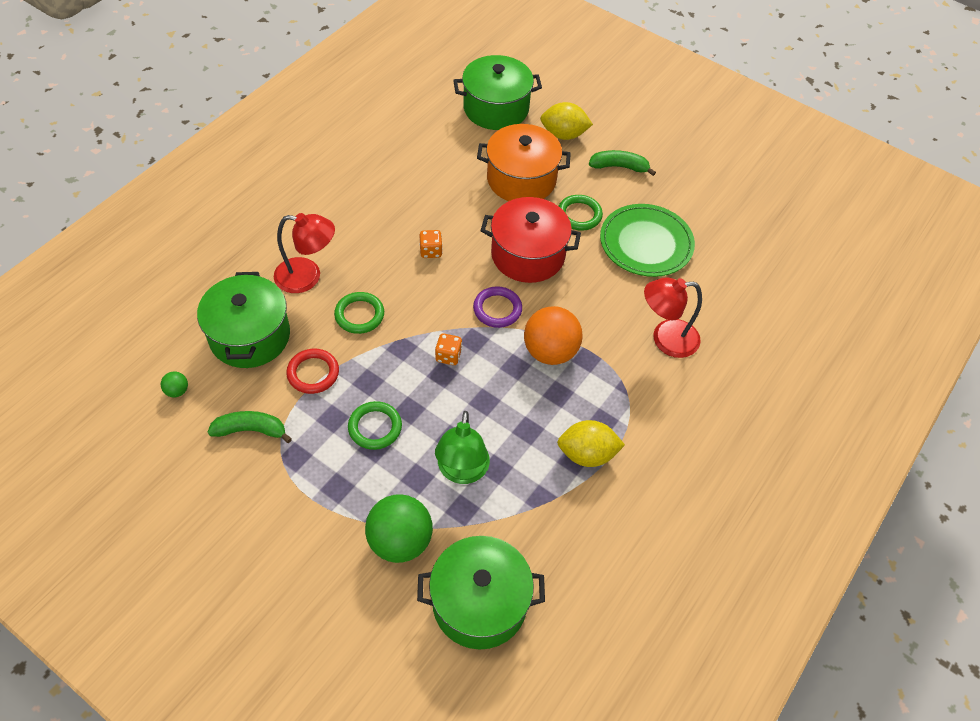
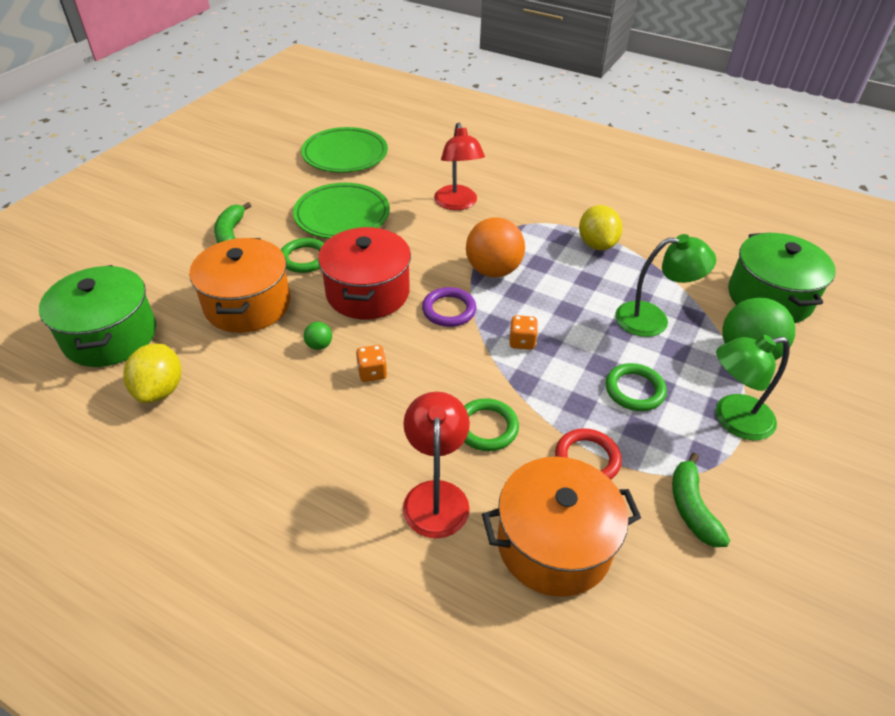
camera: 95 degrees left, 10 degrees down
(177, 391) = (674, 615): green ball -> green ball (319, 345)
(250, 336) = (554, 544): green pot -> orange pot
(325, 494) = (732, 419): none -> green lamp
(563, 134) = (172, 275): yellow lemon -> yellow lemon (160, 389)
(761, 251) = (345, 154): none -> green plate

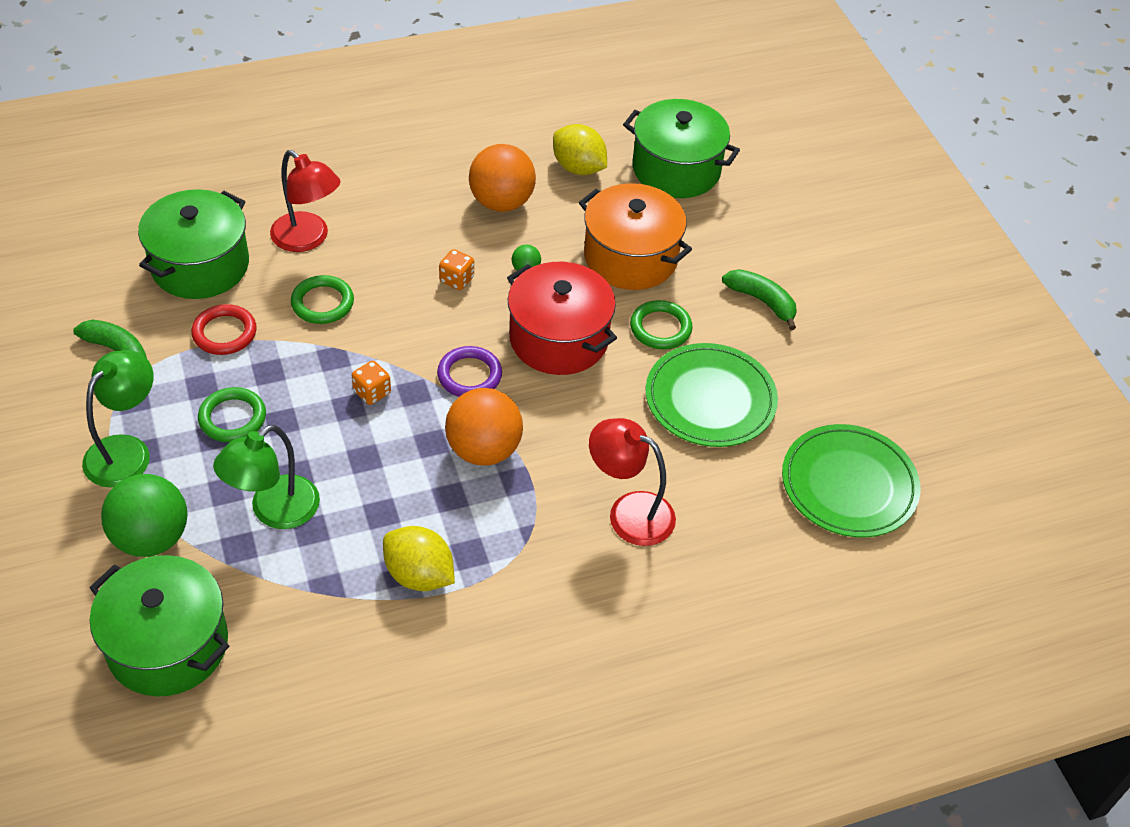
camera: 130 degrees right, 5 degrees up
(254, 406) = (501, 202): none -> orange ball
(554, 544) = (200, 265): orange pot -> green pot

